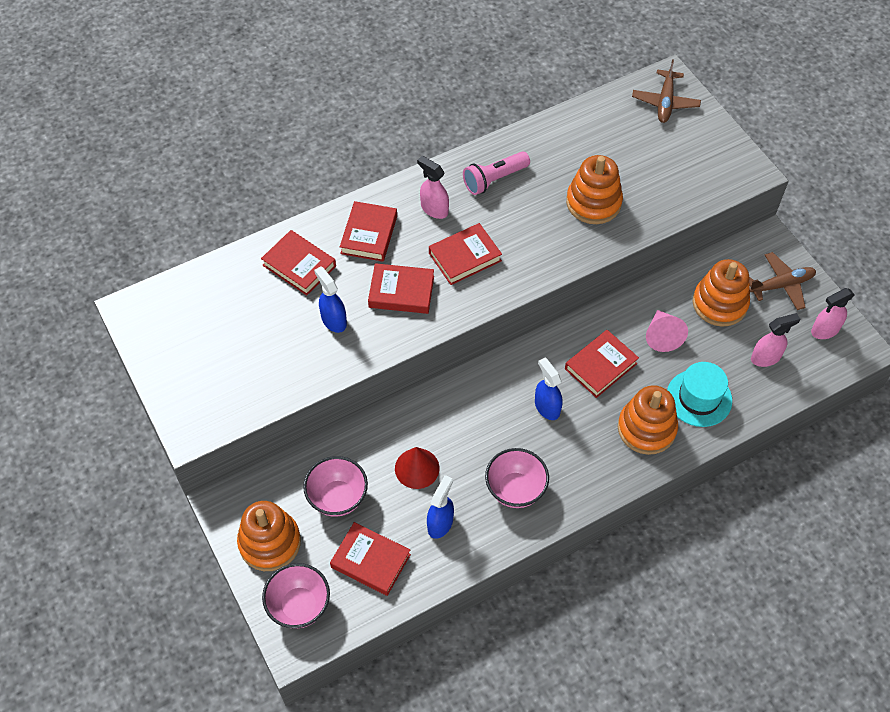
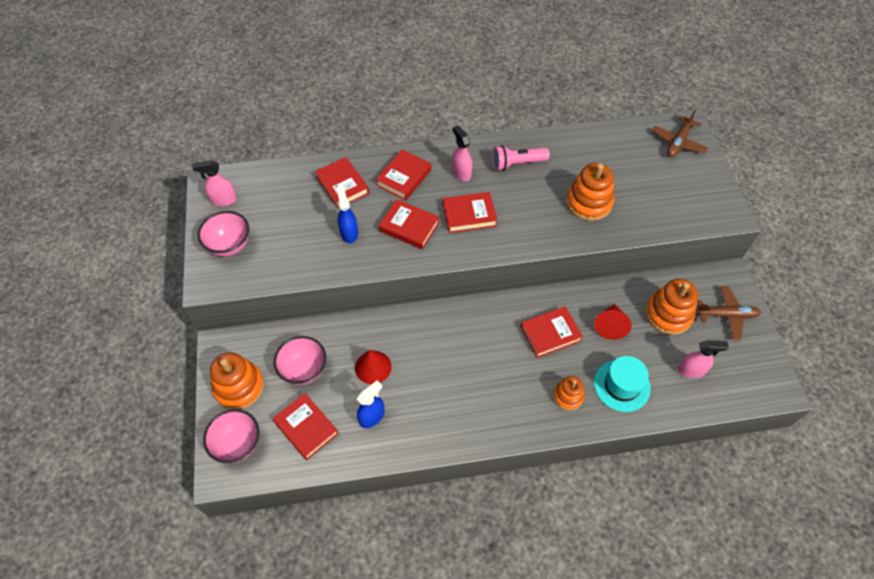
camera: 20 degrees right, 0 degrees up
(515, 490) = (441, 410): pink bowl -> pink bowl (230, 245)
(547, 407) = (494, 352): blue spray bottle -> none
(646, 428) = (568, 396): orange stacking toy -> orange stacking toy, size x0.61
(662, 336) = (610, 325): pink cone -> red cone
(824, 330) = (751, 364): pink spray bottle -> pink spray bottle (223, 200)

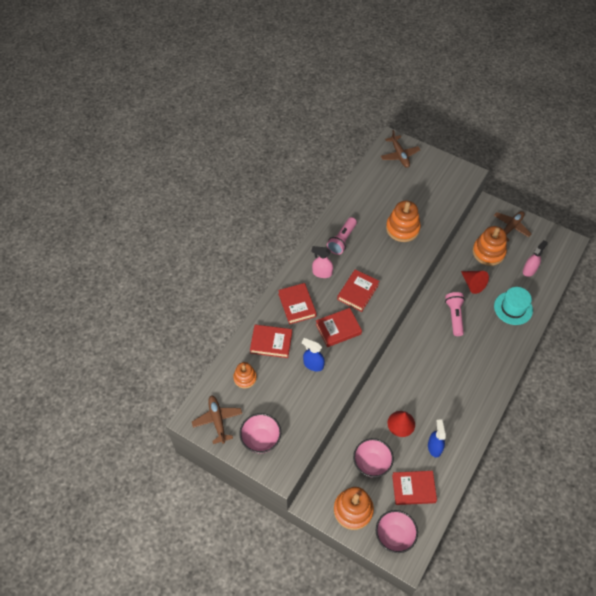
camera: 50 degrees left, 0 degrees up
(223, 200) = (217, 420): pink spray bottle -> brown plane
(550, 334) = (454, 316): red book -> pink flashlight
(568, 396) = (499, 338): orange stacking toy -> orange stacking toy (245, 378)

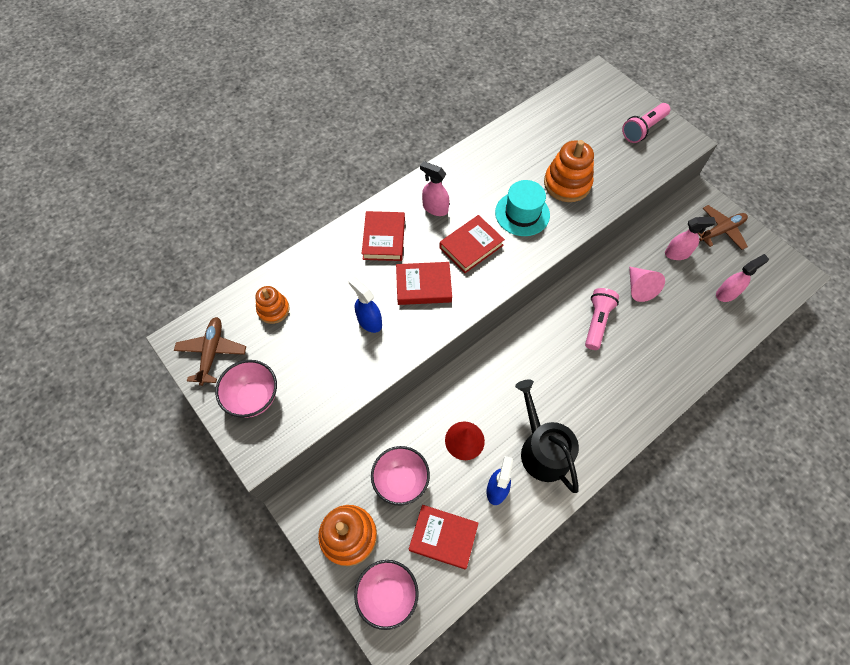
camera: 20 degrees right, 5 degrees up
(271, 343) = (328, 276): red book -> none
(342, 240) = (479, 176): pink flashlight -> pink flashlight (643, 129)
(399, 155) = (601, 93): brown plane -> none
(452, 412) = (542, 449): none -> black watering can
(473, 284) = (639, 288): red cone -> pink cone
(488, 252) = (677, 253): orange stacking toy -> pink spray bottle
(513, 308) = (684, 337): turquoise hat -> turquoise hat (522, 214)

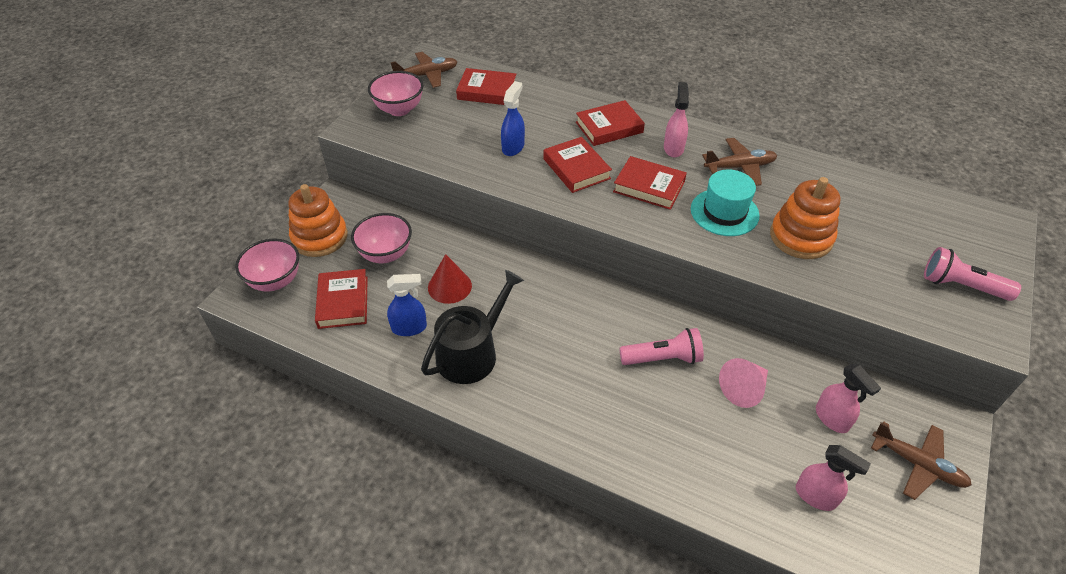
camera: 65 degrees right, 15 degrees down
(273, 309) = (487, 91): orange stacking toy -> red book
(479, 178) = (740, 167): none -> brown plane

